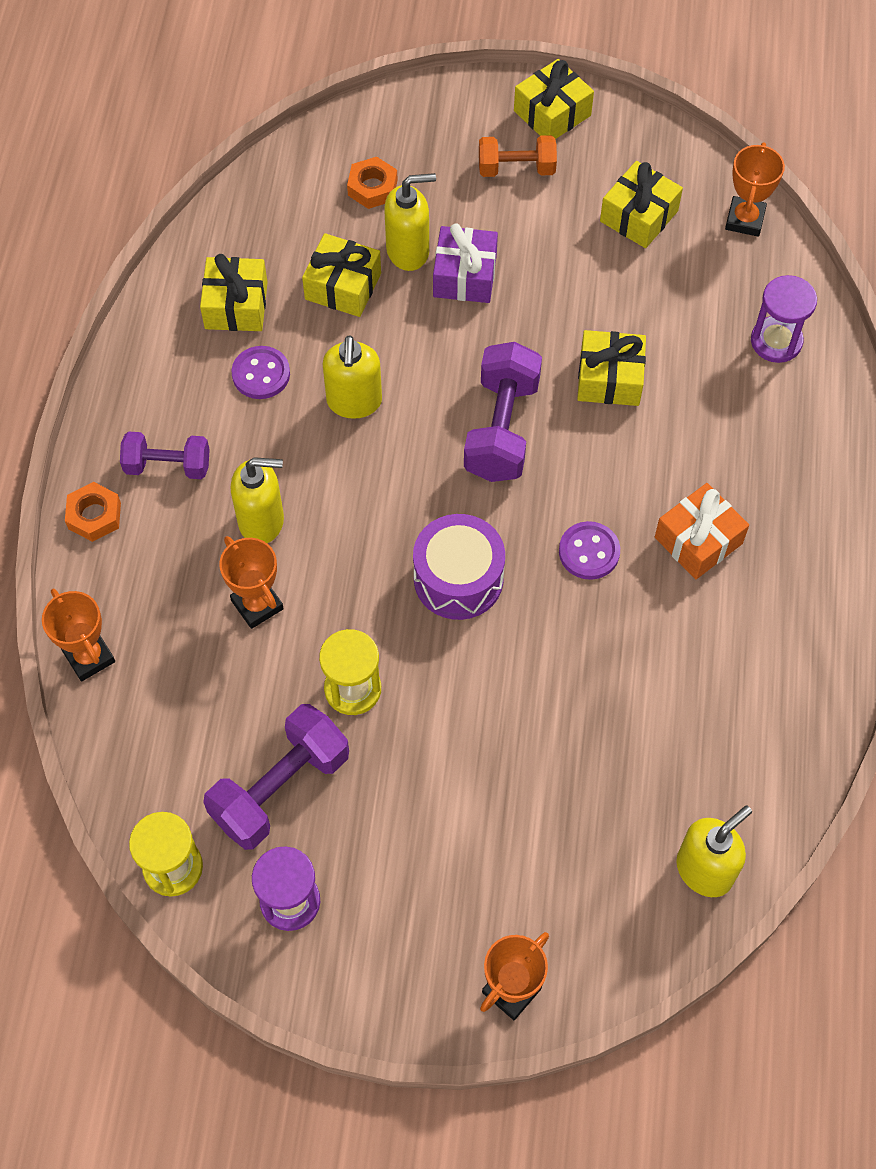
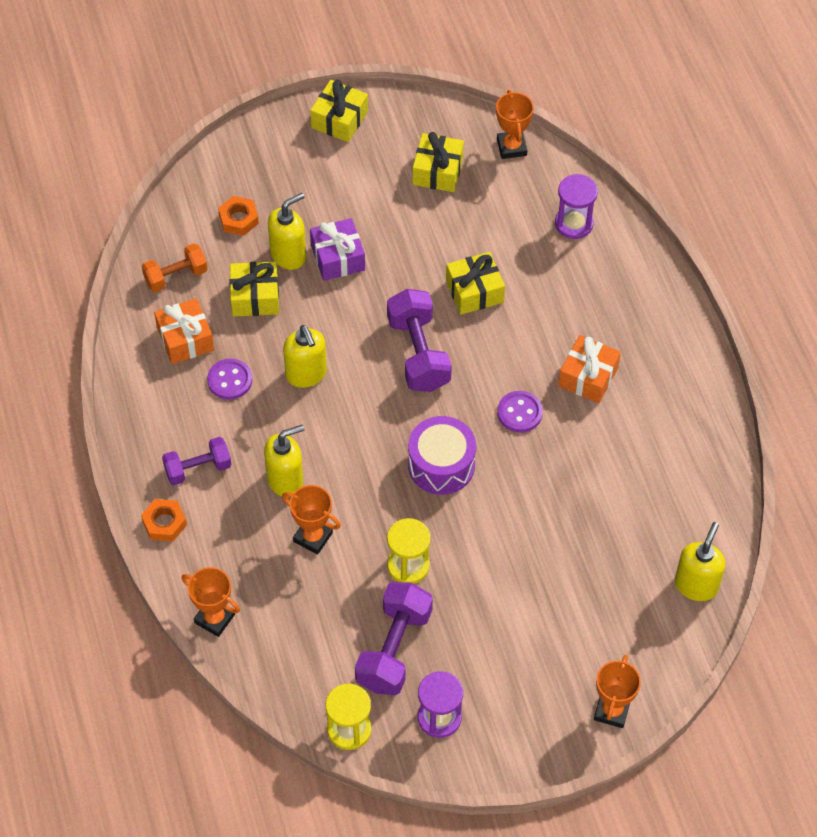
camera: 25 degrees left, 5 degrees down
(236, 305) = (185, 339): yellow gift -> orange gift
(516, 168) = (334, 168): orange dumbbell -> orange dumbbell (176, 276)

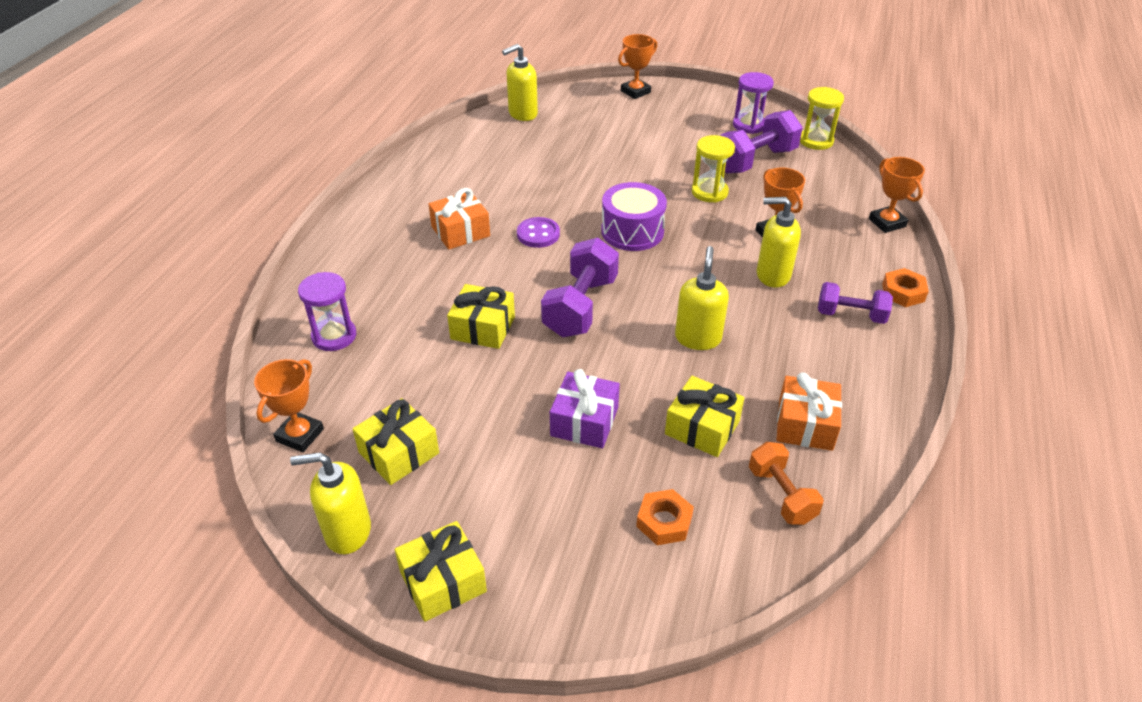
camera: 145 degrees left, 15 degrees down
(176, 276) = (781, 495): orange dumbbell -> orange dumbbell turned 60 degrees clockwise
(230, 380) = (778, 367): purple button -> none
(288, 255) = (635, 451): yellow soap dispenser -> yellow soap dispenser (347, 532)

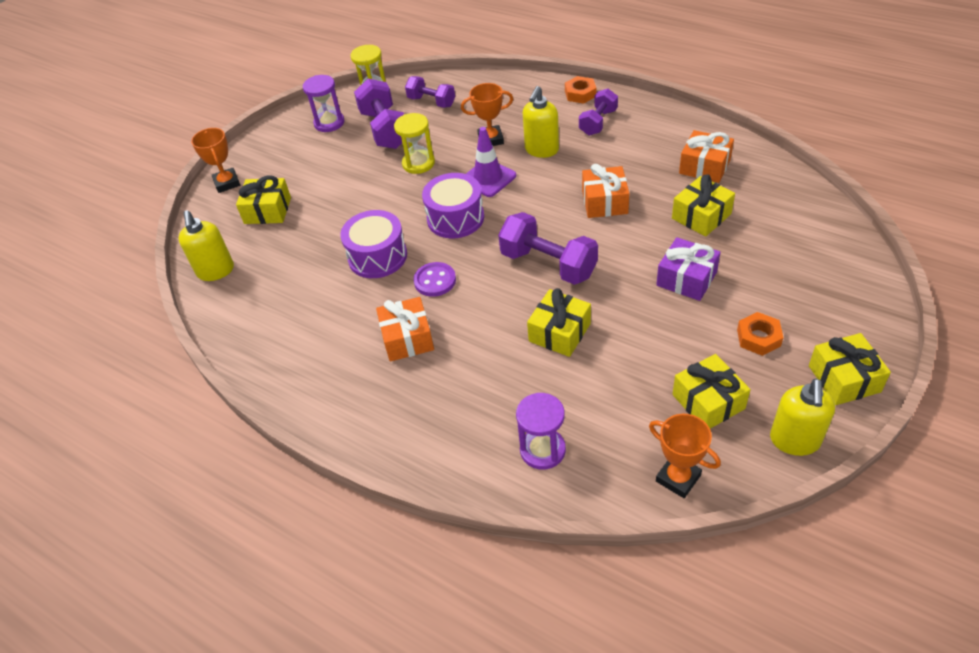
camera: 70 degrees left, 5 degrees up
(562, 194) = (377, 256): none -> purple drum
(606, 121) = (268, 210): none -> yellow gift
(664, 522) = (789, 250): orange nut -> orange nut (758, 338)
(698, 338) = (604, 202): yellow soap dispenser -> orange gift
(704, 243) = (488, 178): none -> purple traffic cone
(781, 495) = (767, 190): orange dumbbell -> none
(820, 181) = (431, 102): none -> purple dumbbell
(887, 223) = (498, 82): orange trophy -> none

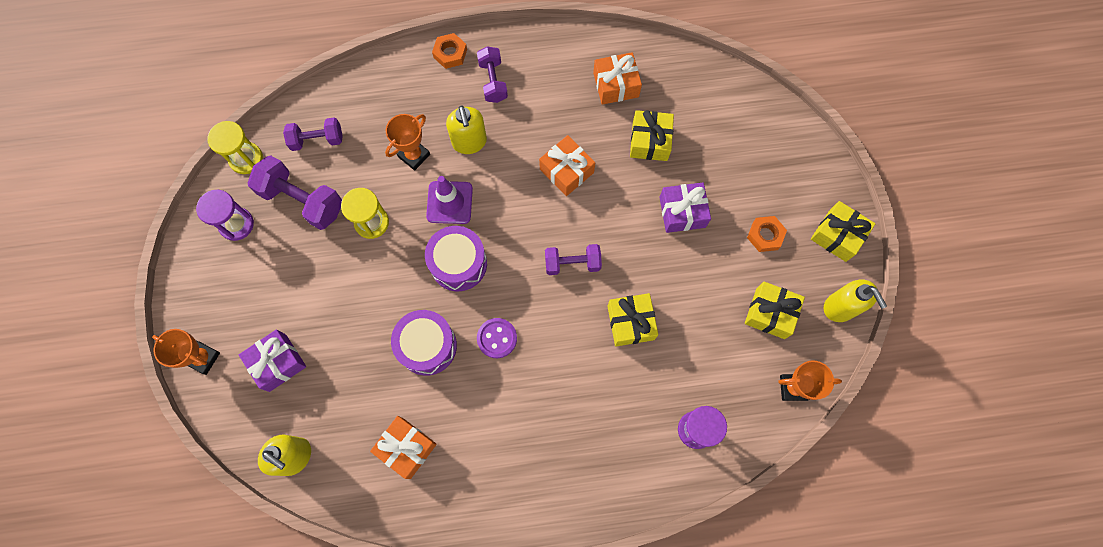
camera: 45 degrees left, 25 degrees up
(268, 210) = (278, 363): yellow gift -> purple gift
(407, 338) = (523, 407): orange gift -> orange gift (406, 448)
(548, 264) = (572, 263): purple dumbbell -> purple dumbbell, size x0.63

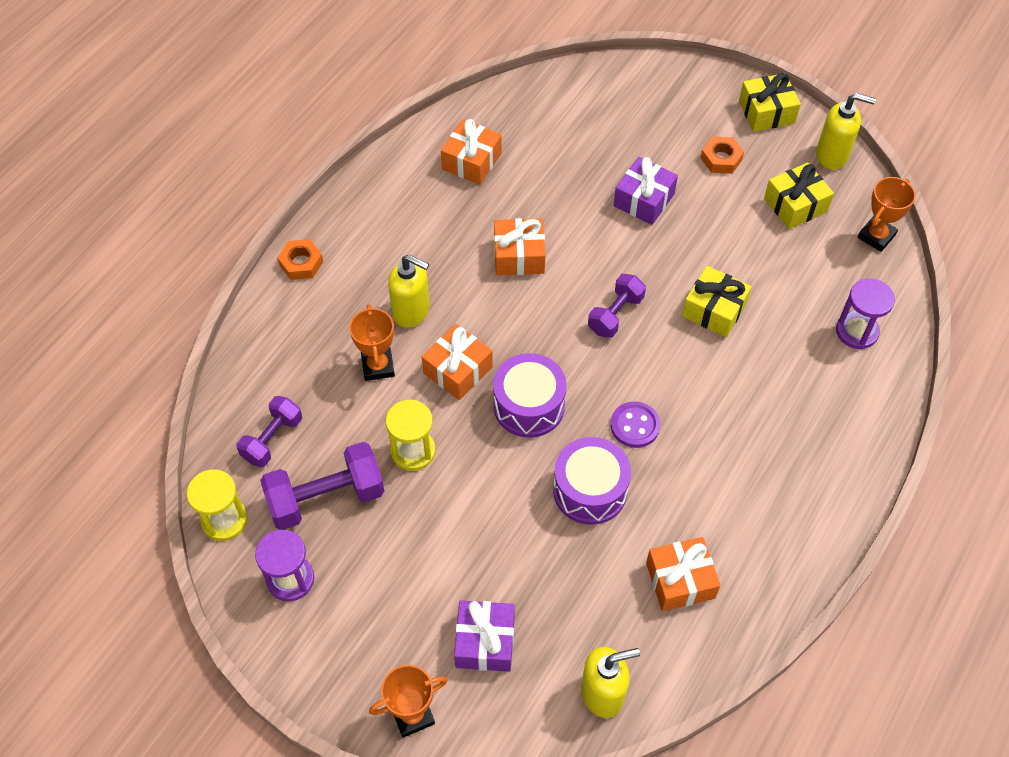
camera: 50 degrees left, 15 degrees down
(449, 202) = (458, 370): purple traffic cone -> orange gift
(493, 81) = (368, 249): purple dumbbell -> none
(650, 141) = (552, 176): yellow gift -> none

